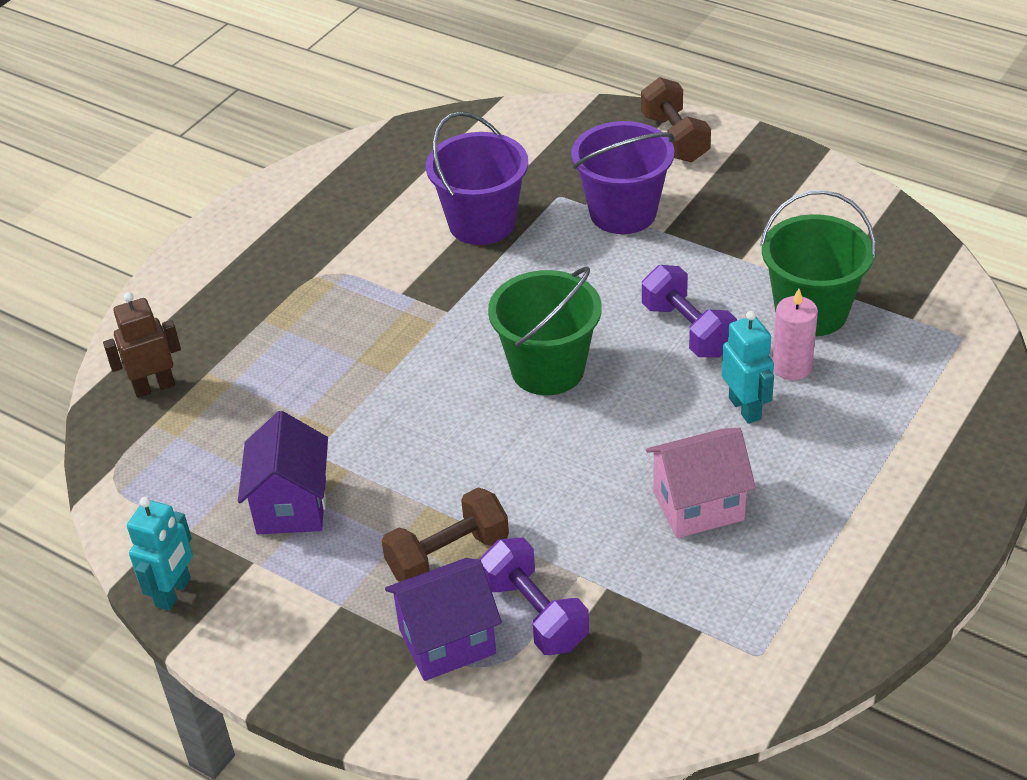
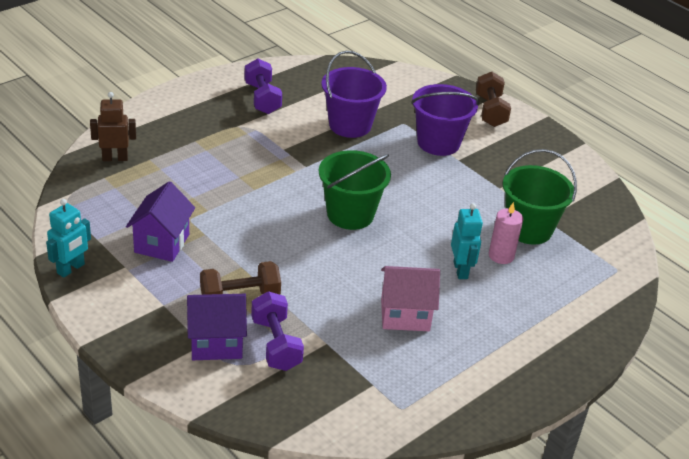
camera: 10 degrees right, 5 degrees down
(687, 330) = (446, 217): purple dumbbell -> purple dumbbell (262, 98)

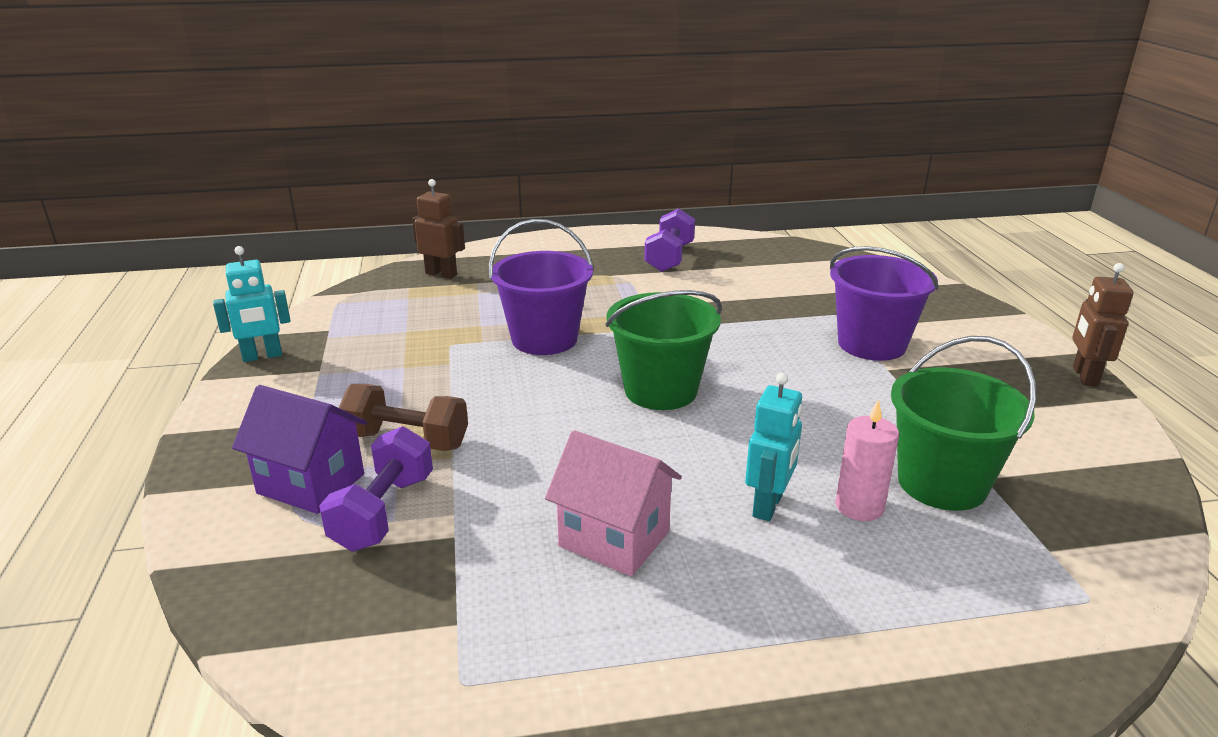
camera: 35 degrees right, 10 degrees down
(162, 243) = (389, 359): purple house -> none
(350, 125) = (757, 301): purple bucket -> purple bucket (544, 339)
(490, 111) = (987, 328): brown dumbbell -> none
(555, 135) = (1084, 376): none -> brown robot

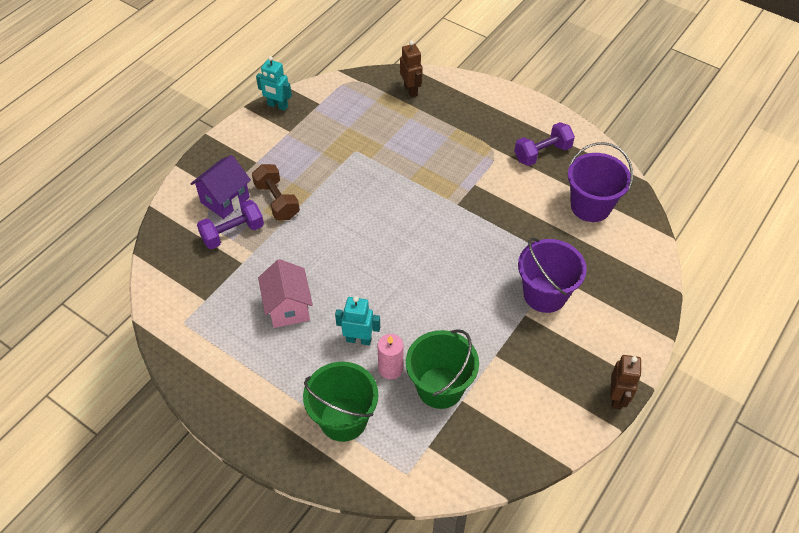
camera: 45 degrees right, 25 degrees up
(311, 484) = (225, 200): purple house -> purple house turned 60 degrees clockwise
(544, 339) = (398, 176): purple bucket -> purple bucket (590, 206)
(660, 390) = (404, 247): green bucket -> green bucket (343, 419)
(768, 506) = (358, 339): turquoise robot -> turquoise robot turned 150 degrees counterclockwise
(1084, 376) = (617, 397): brown robot -> brown robot turned 135 degrees clockwise

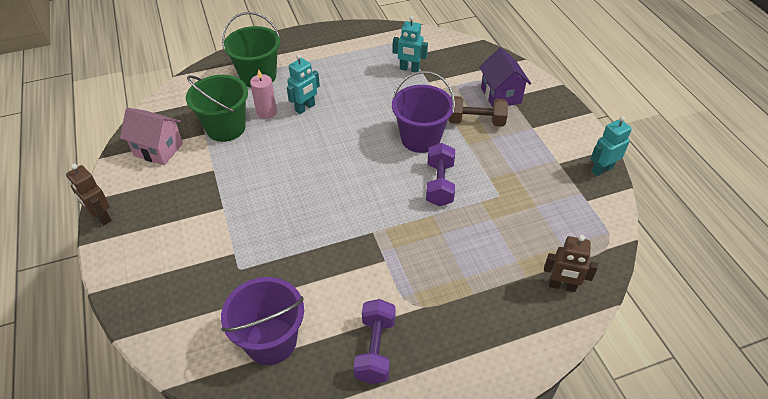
camera: 125 degrees right, 5 degrees down
(232, 288) = (409, 69): none -> turquoise robot
(233, 233) = (461, 87): purple dumbbell -> purple dumbbell (439, 184)
(288, 308) = (366, 87): pink house -> pink house (158, 149)
(545, 294) = (224, 233): purple bucket -> purple bucket (420, 138)

